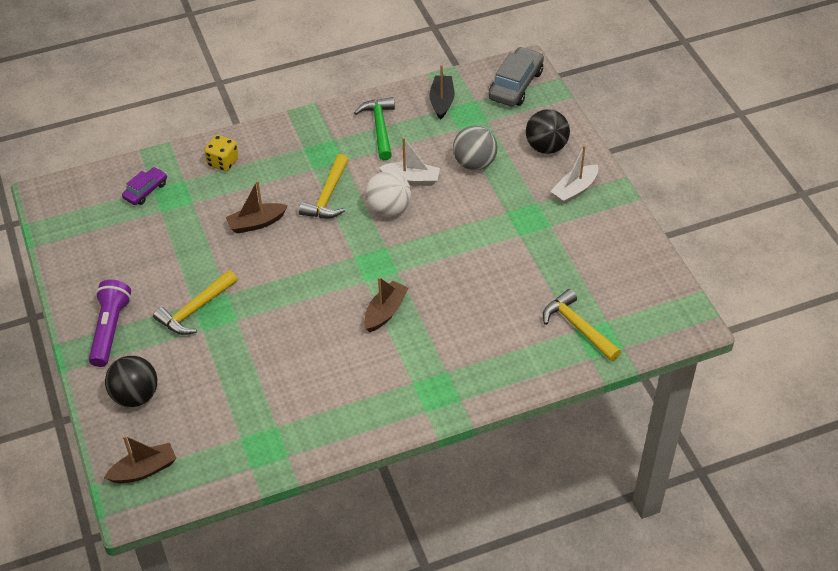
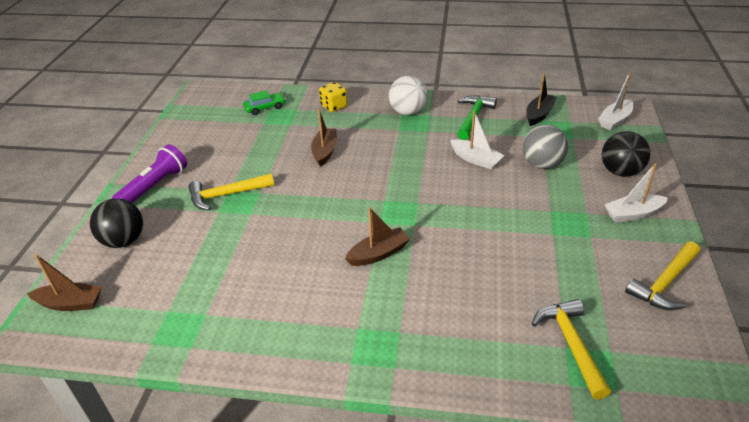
camera: 30 degrees right, 10 degrees down
(146, 191) = (265, 108): purple car -> green car
(256, 223) = (325, 151): brown boat -> brown boat turned 90 degrees clockwise
(328, 196) = (396, 150): yellow hammer -> yellow hammer (665, 283)
(388, 209) = (440, 175): white ball -> white ball (408, 112)
(516, 85) = (615, 120): grey car -> white boat

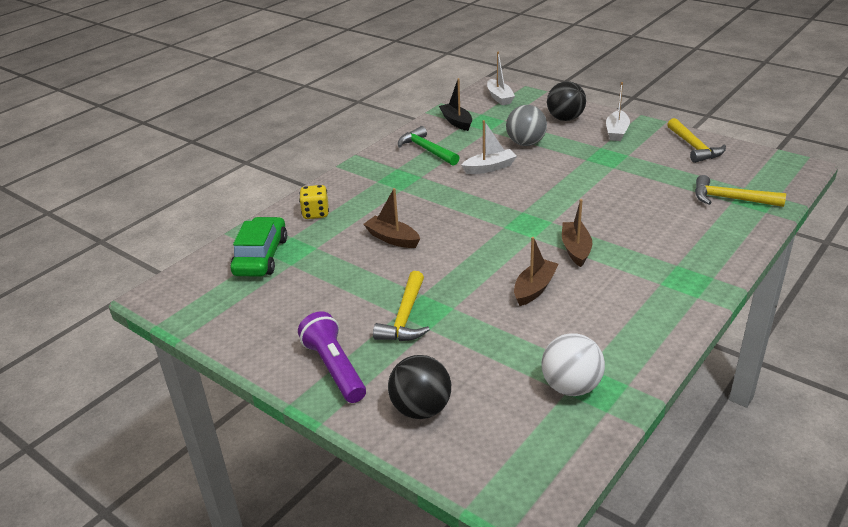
camera: 60 degrees left, 5 degrees down
(70, 303) = (503, 468): brown boat -> brown boat (534, 288)
(265, 108) = (261, 256): green car -> green car, size x1.70
(408, 112) = (377, 177): white ball -> white ball (571, 387)

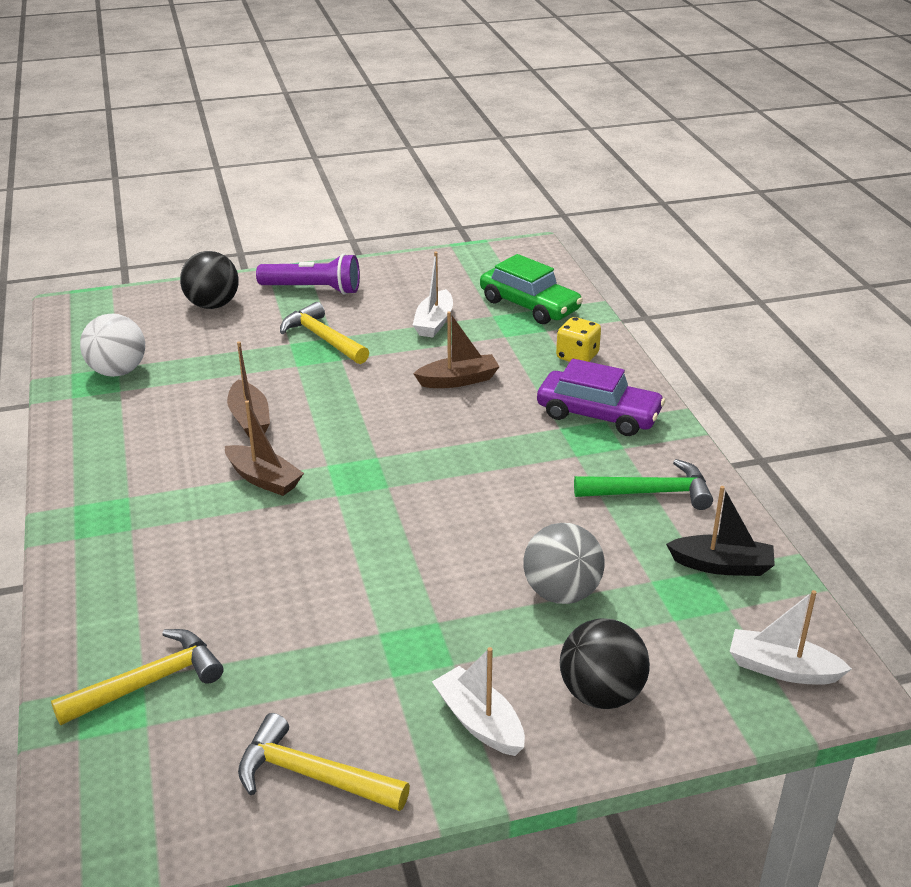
camera: 125 degrees right, 0 degrees up
(374, 184) = (598, 415): none -> purple car
(490, 168) = (528, 519): white boat -> white boat (434, 322)

